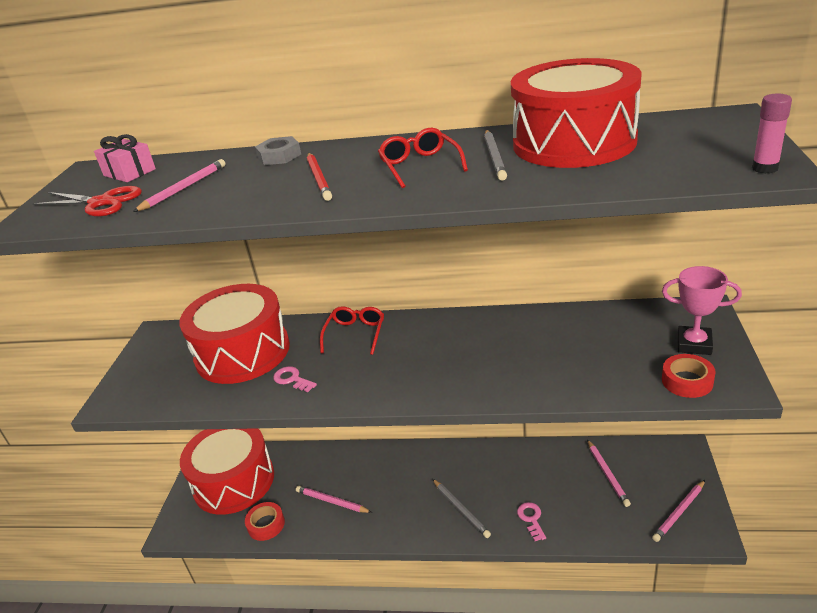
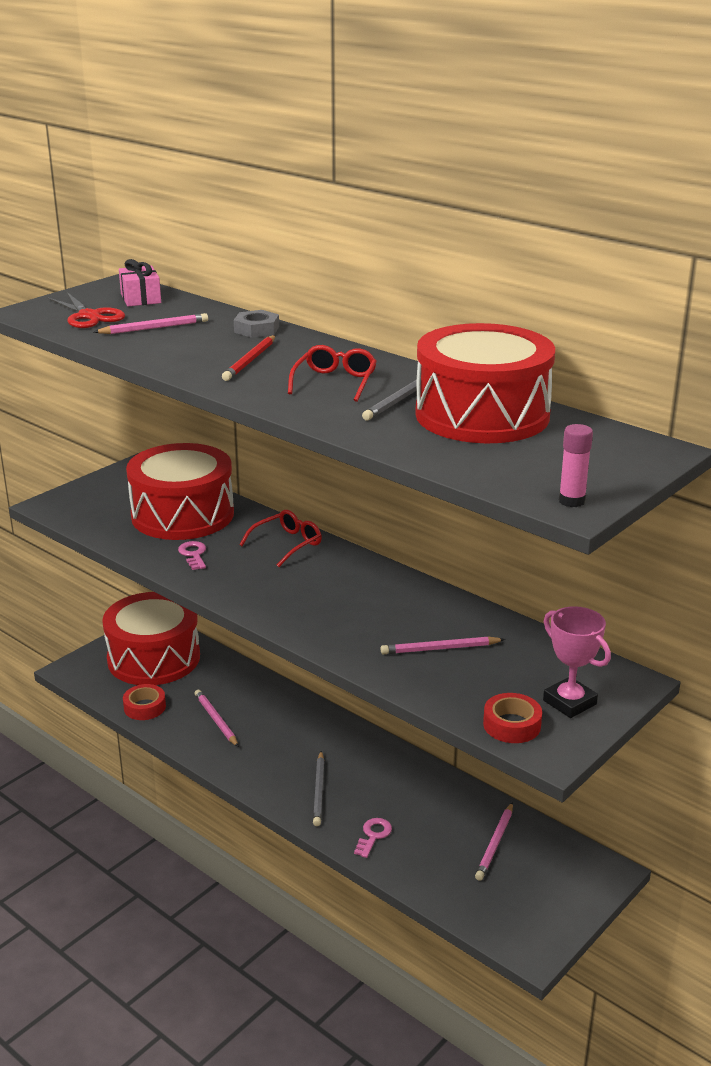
camera: 30 degrees right, 5 degrees down
(679, 512) = (524, 915): pink pencil -> pink pencil (440, 649)

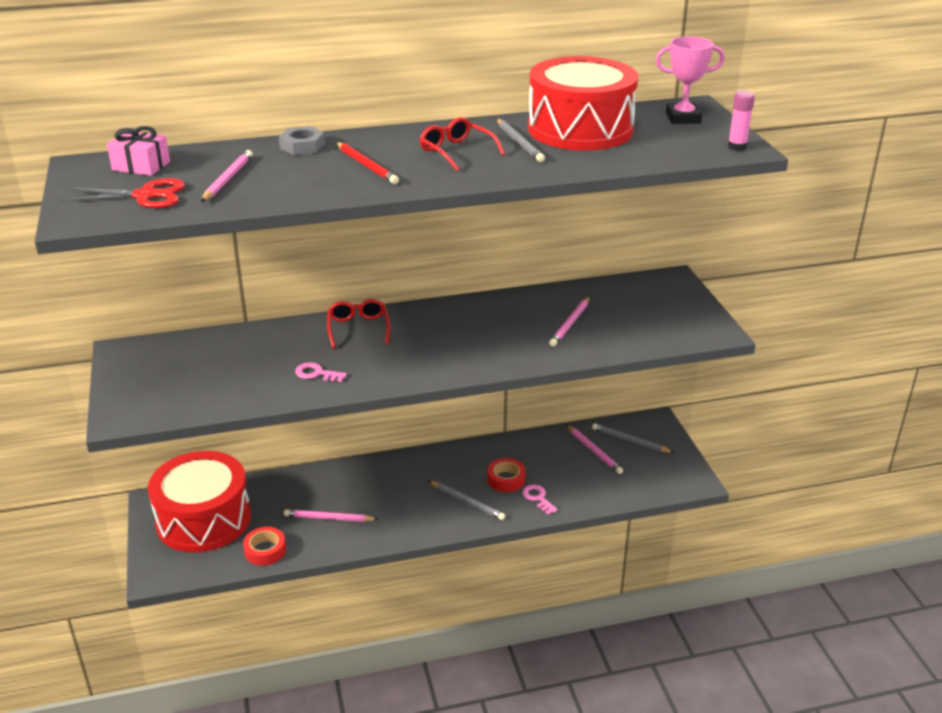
camera: 55 degrees left, 5 degrees up
(182, 515) = (243, 357): red drum -> none
(512, 725) = (679, 333): red tape -> red tape (506, 479)
(546, 864) = (630, 441): none -> grey pencil
(569, 702) = (674, 305): pink trophy -> pink trophy (683, 118)

